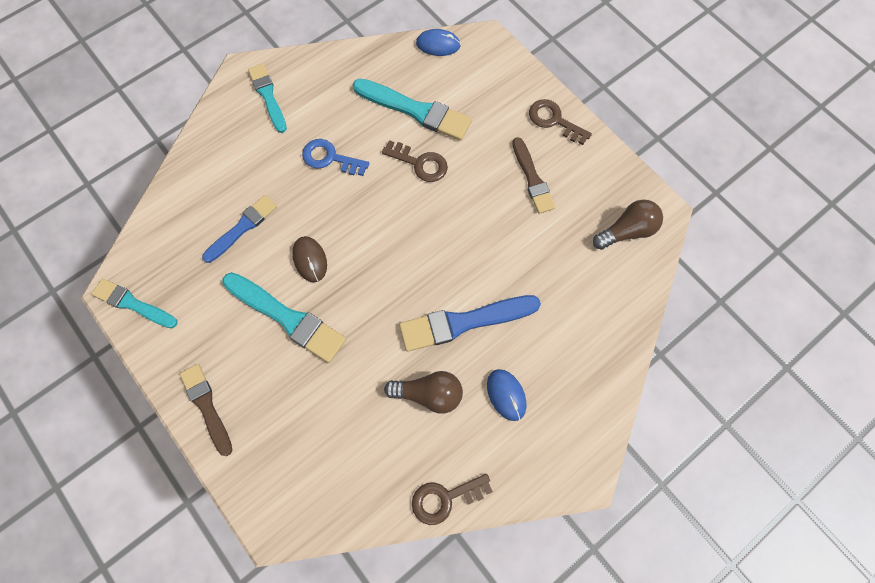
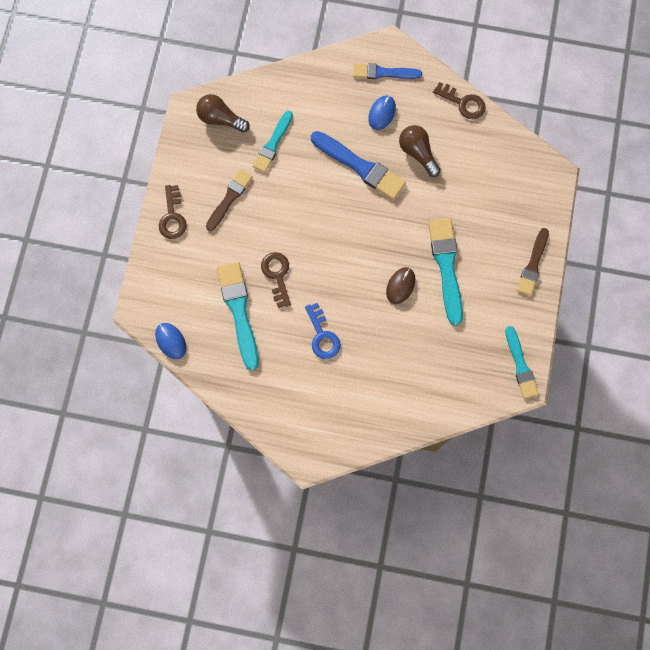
camera: 130 degrees left, 5 degrees up
(242, 227) = (417, 346): blue brush -> blue brush (383, 73)
(268, 96) = (312, 421): turquoise brush -> turquoise brush (273, 144)

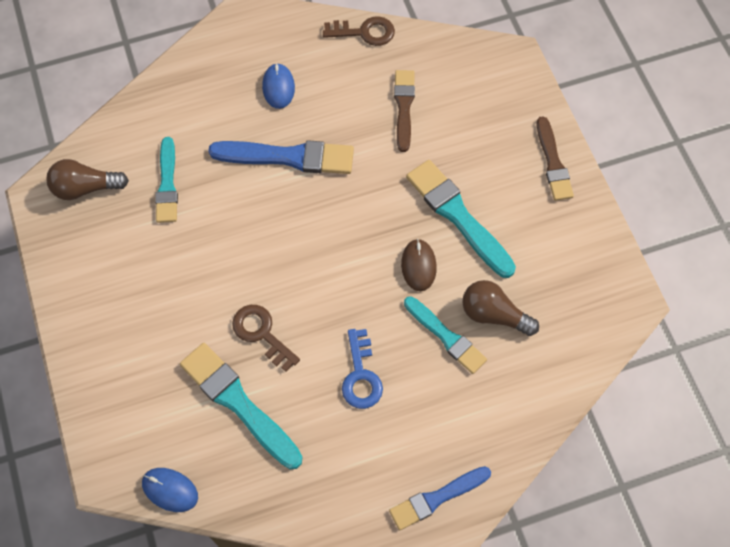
camera: 30 degrees left, 10 degrees down
(172, 217) = (87, 333): brown key -> none
(229, 198) = (149, 274): brown brush -> brown brush (404, 107)
(322, 336) = (361, 375): blue key -> blue key turned 45 degrees clockwise
(383, 73) = (254, 44): blue brush -> blue brush (437, 498)
(418, 153) = (346, 109): brown light bulb -> brown light bulb (494, 314)
(520, 365) = (613, 281): turquoise brush -> turquoise brush (446, 336)

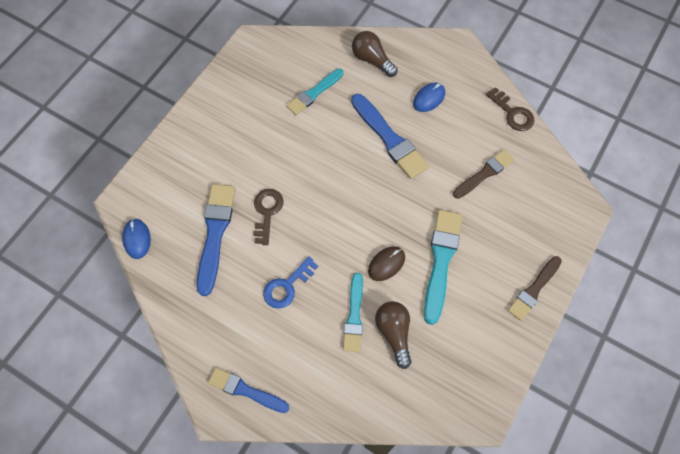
camera: 50 degrees right, 0 degrees up
(85, 188) = (275, 57): brown light bulb -> brown light bulb (372, 60)
(238, 403) = (215, 233): turquoise brush -> blue brush

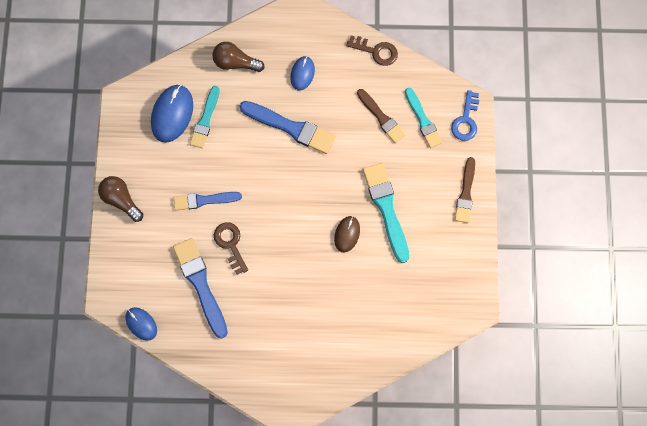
camera: 30 degrees left, 10 degrees up
(245, 390) = (299, 388): blue brush -> blue brush (204, 200)
(287, 74) = (172, 114): none -> blue mouse
(287, 286) = (282, 294): blue key -> blue key (465, 120)
(354, 316) = (346, 288): turquoise brush -> turquoise brush (423, 120)
(394, 333) = (382, 284): brown light bulb -> brown light bulb (121, 200)
(484, 173) = (381, 117): brown brush -> brown brush turned 120 degrees clockwise

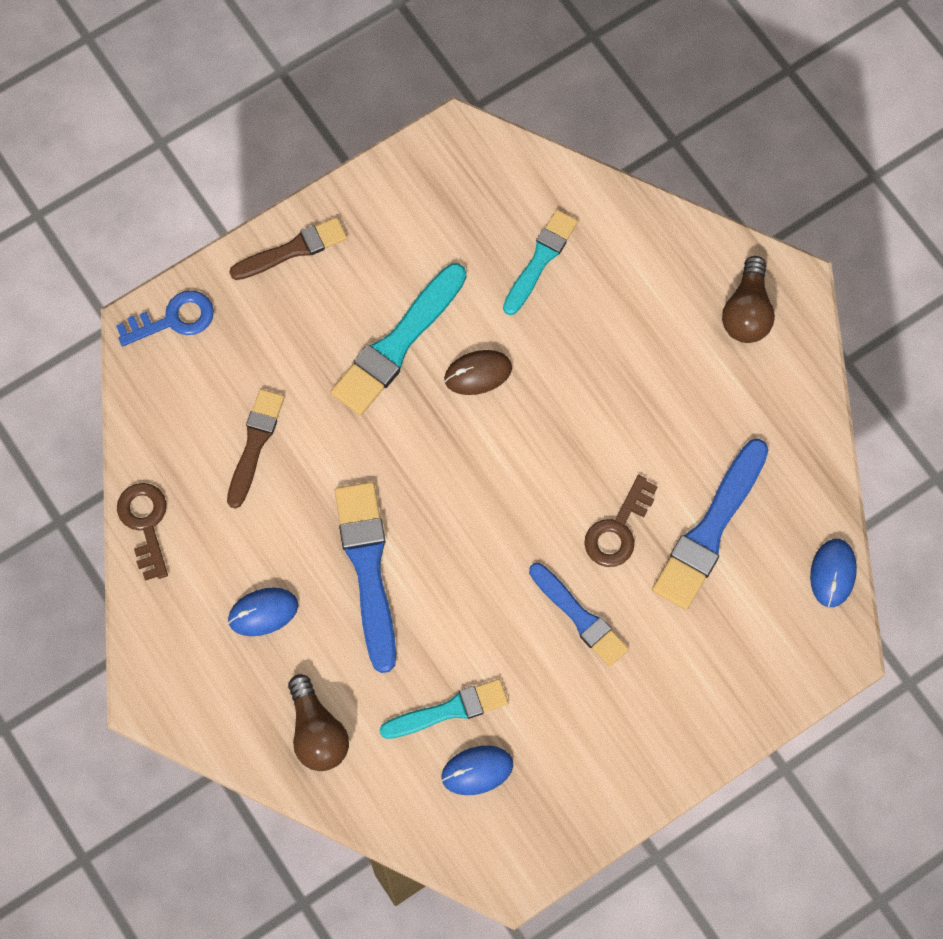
camera: 125 degrees left, 5 degrees down
(121, 200) = (673, 745): brown light bulb -> brown light bulb (747, 312)
(172, 114) = (477, 771): blue mouse -> blue mouse, size x0.60
(423, 120) = (216, 380): turquoise brush -> turquoise brush (540, 259)

